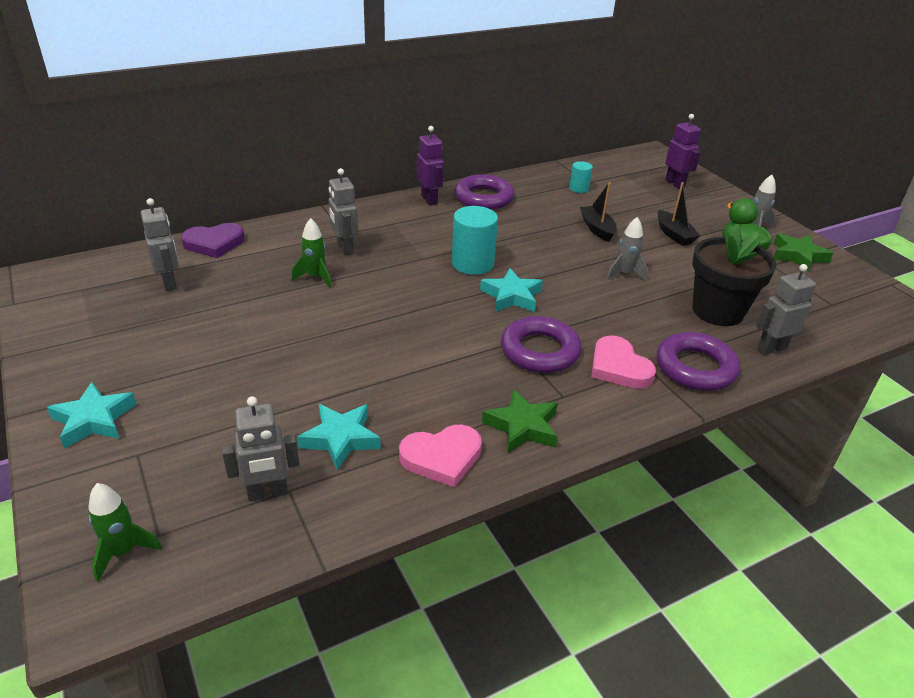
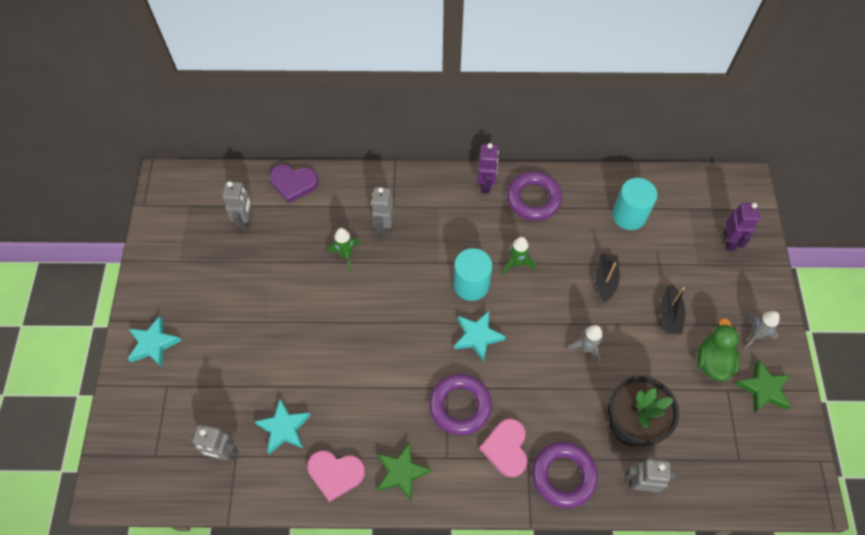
camera: 30 degrees right, 25 degrees up
(123, 552) = (134, 459): green rocket -> green rocket (516, 263)
(579, 188) = (629, 215): turquoise cylinder -> turquoise cylinder, size x1.81

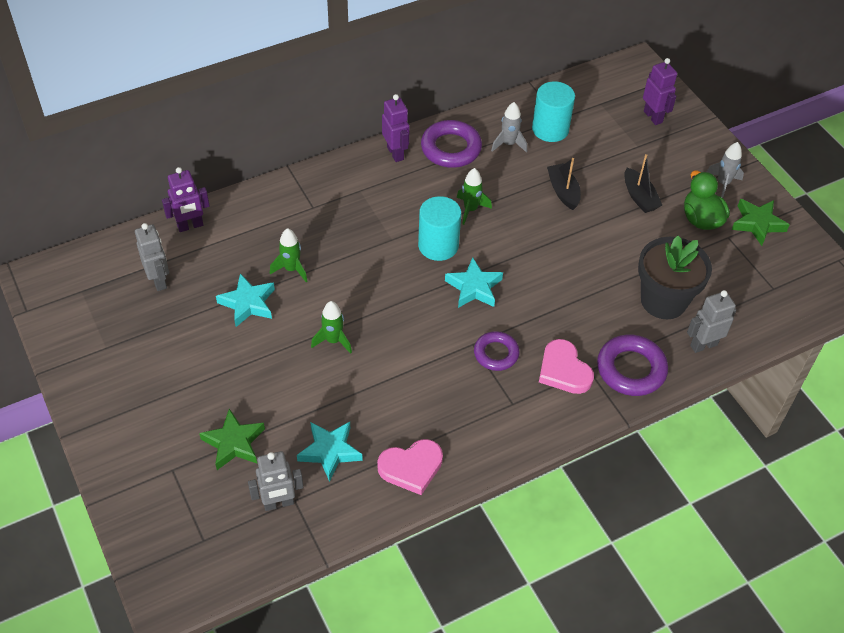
camera: 30 degrees left, 10 degrees down
(154, 344) = (130, 437): turquoise star -> turquoise star (248, 303)
(293, 183) = (190, 226): purple heart -> purple robot
(341, 332) = (333, 340): none -> green rocket
(384, 226) = (315, 228): grey robot -> none
(401, 472) = (477, 436): green star -> green star (234, 443)
(460, 406) = (496, 354): purple ring -> purple ring, size x0.65
(586, 348) = (583, 255): grey rocket -> grey rocket (508, 144)

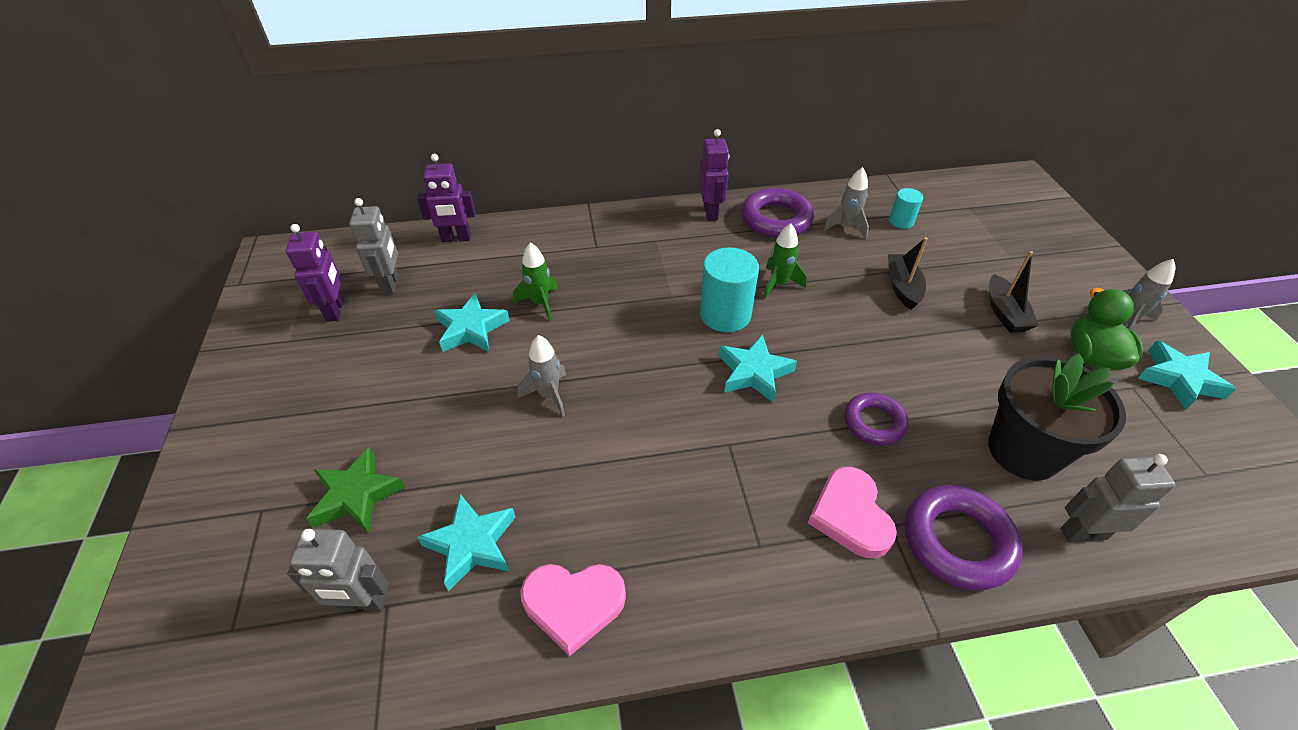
camera: 20 degrees right, 5 degrees down
(333, 340) = (548, 395): green rocket -> grey rocket
(496, 354) = (756, 465): purple ring -> purple ring (874, 422)
(550, 129) = (901, 221): turquoise cylinder -> turquoise cylinder, size x0.55
(653, 117) = (1035, 231): purple robot -> purple robot (335, 310)
(757, 224) = (1178, 379): green star -> turquoise star

